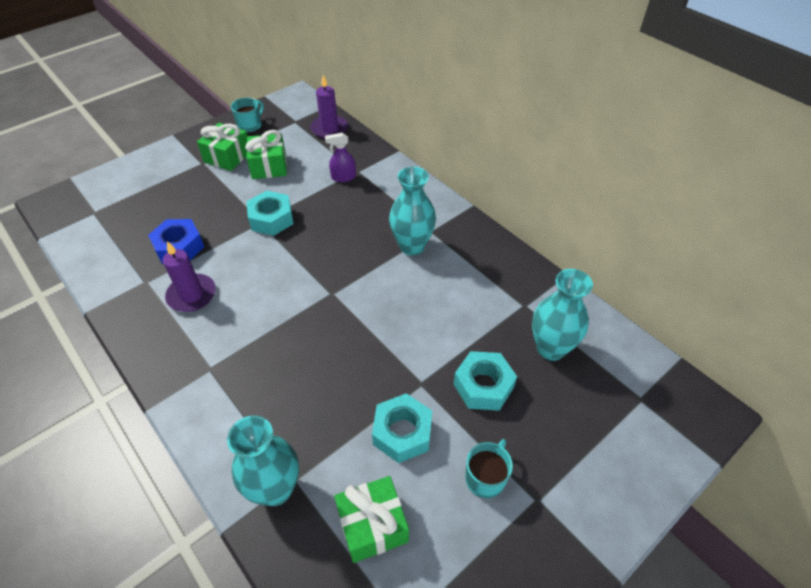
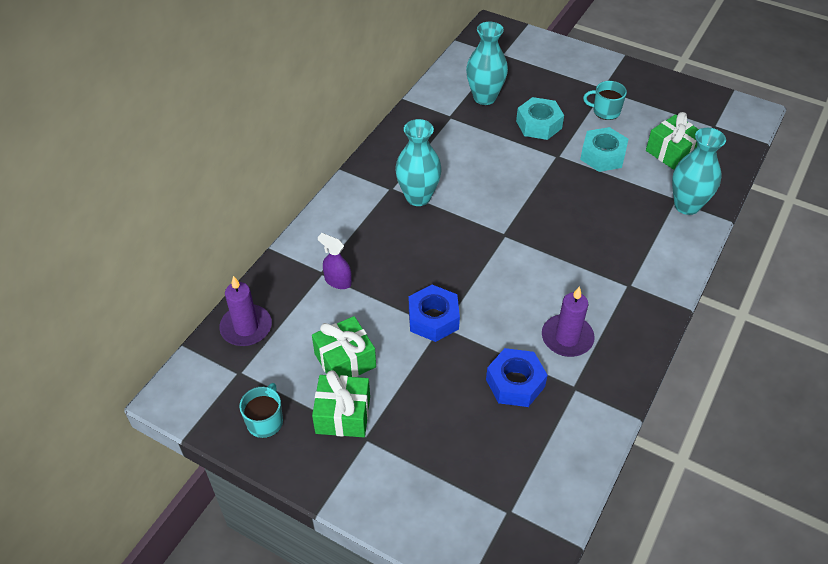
camera: 110 degrees left, 0 degrees up
(250, 125) = (265, 421): turquoise mug -> turquoise mug turned 90 degrees clockwise
(271, 219) = (433, 319): turquoise nut -> blue nut
(343, 177) = (337, 281): purple spray bottle -> purple spray bottle turned 150 degrees clockwise

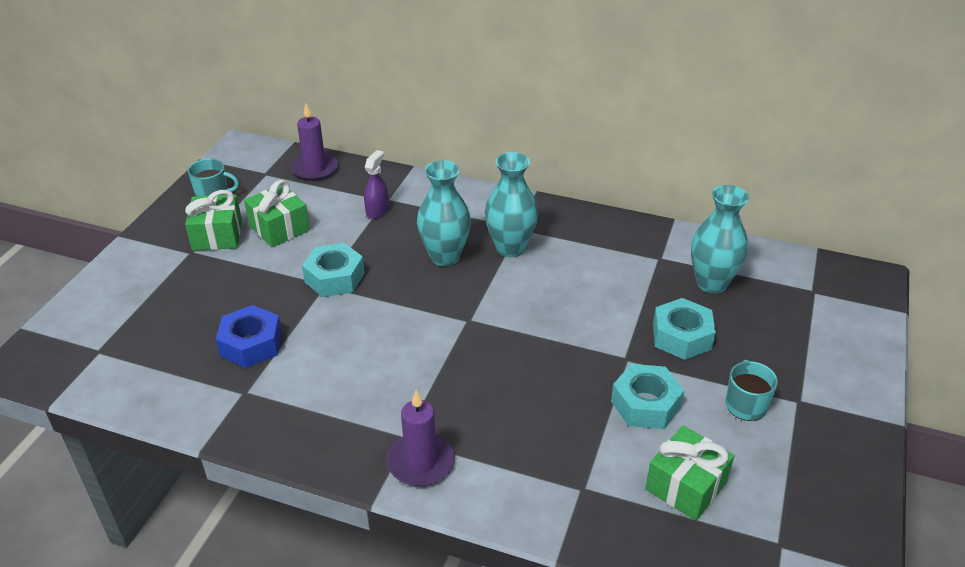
camera: 80 degrees right, 10 degrees down
(433, 319) = (334, 277): blue nut -> turquoise nut
(567, 338) = (315, 382): purple candle -> purple candle (421, 462)
(687, 205) = (573, 503): turquoise vase -> turquoise vase (445, 257)

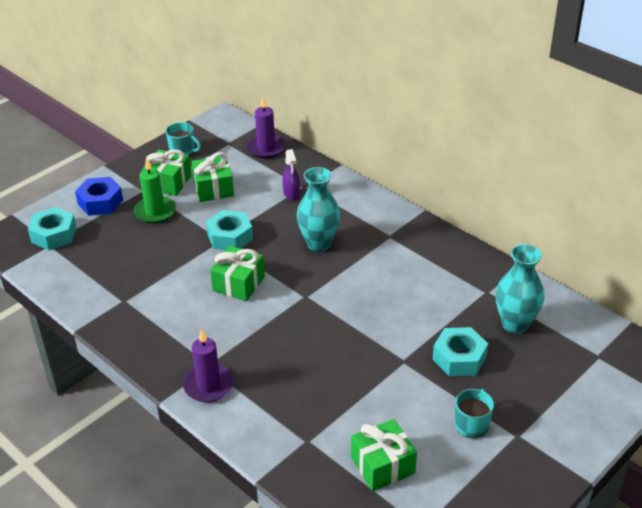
camera: 25 degrees right, 0 degrees up
(220, 273) = (155, 211): none -> green candle
(251, 344) = (146, 269): blue nut -> blue nut (100, 202)
(377, 210) = (291, 193): purple spray bottle -> purple spray bottle turned 120 degrees clockwise
(380, 328) = (239, 283): none -> green gift
(510, 248) = (372, 250): turquoise vase -> none
(645, 404) = (394, 399): turquoise nut -> turquoise nut (54, 235)

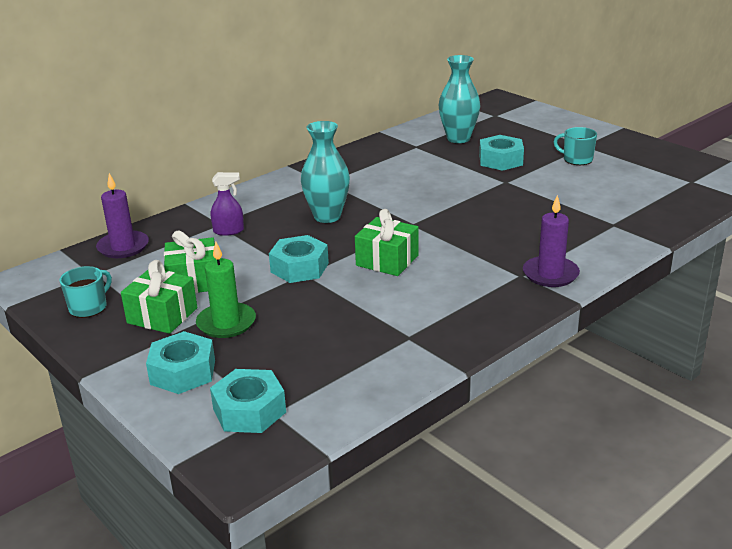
camera: 85 degrees left, 10 degrees down
(100, 202) = (183, 372): blue nut -> turquoise nut
(383, 465) = (631, 193): green gift -> none

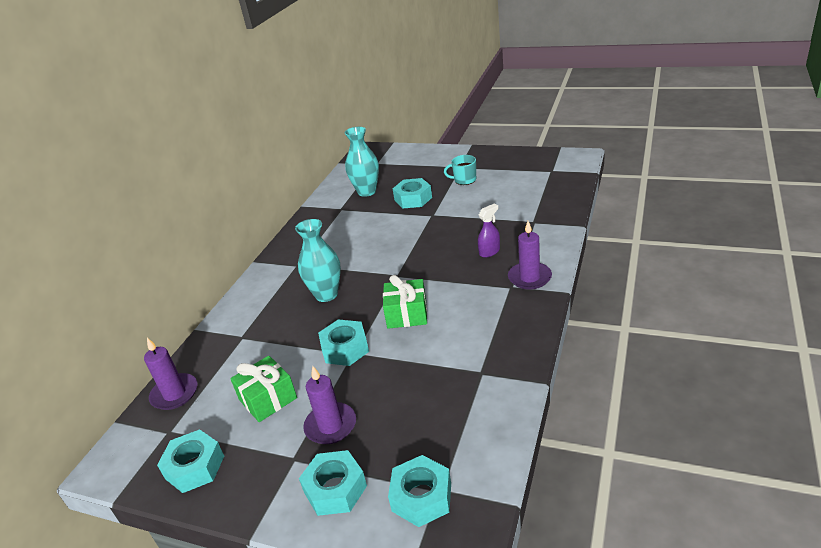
camera: 25 degrees left, 5 degrees up
(89, 307) = (195, 467): turquoise mug -> turquoise nut
(162, 315) = (269, 444): green gift -> none
(226, 323) = (330, 426): green candle -> purple candle
(229, 231) = (256, 340): purple spray bottle -> purple spray bottle (489, 252)

